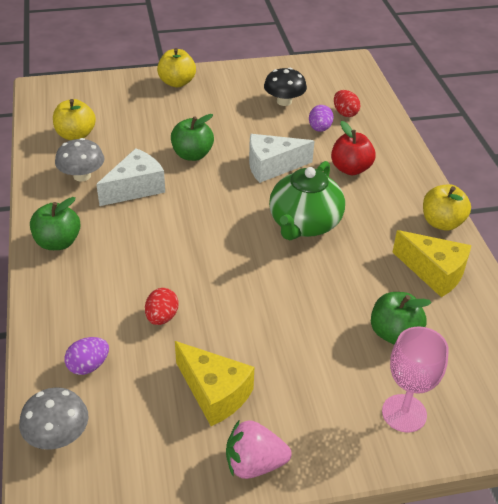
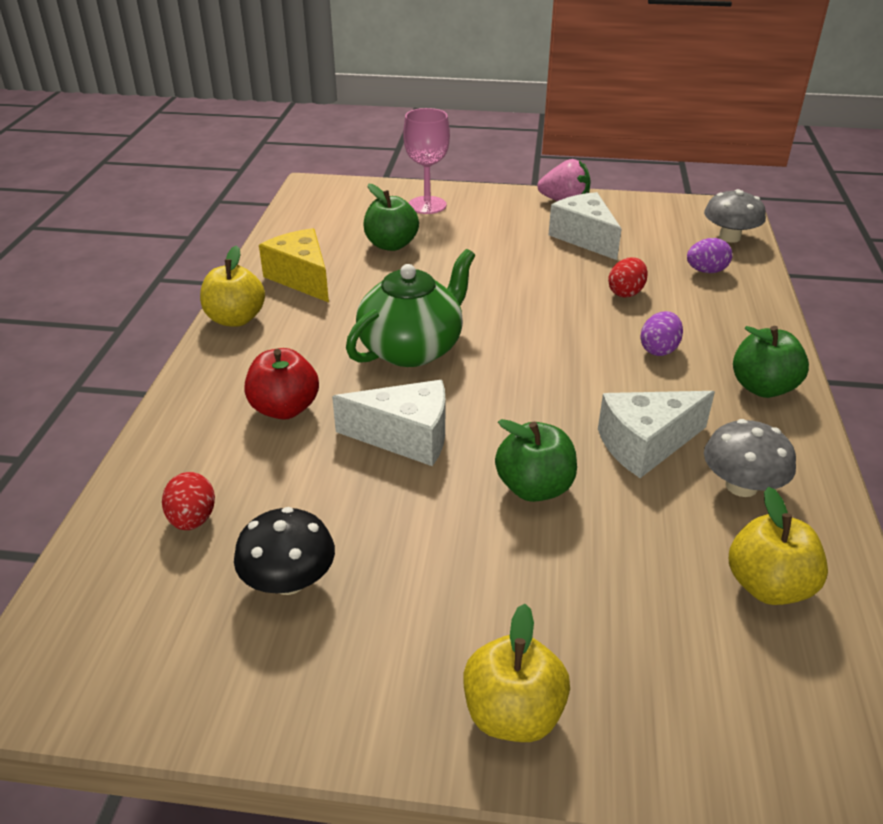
camera: 160 degrees left, 5 degrees down
(214, 393) = (584, 238): yellow cheese -> white cheese
(319, 129) = (271, 493): purple egg -> purple egg (659, 349)

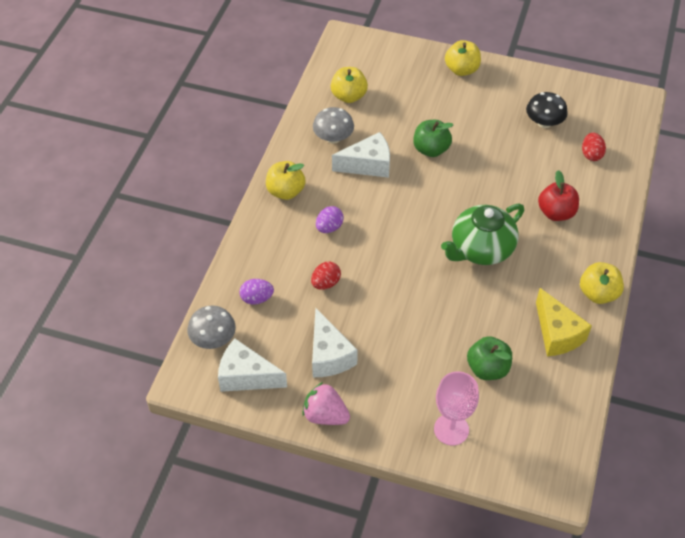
camera: 170 degrees left, 15 degrees up
(406, 437) = (490, 185): white cheese -> white cheese (246, 376)
(762, 387) = (285, 191): green apple -> yellow apple

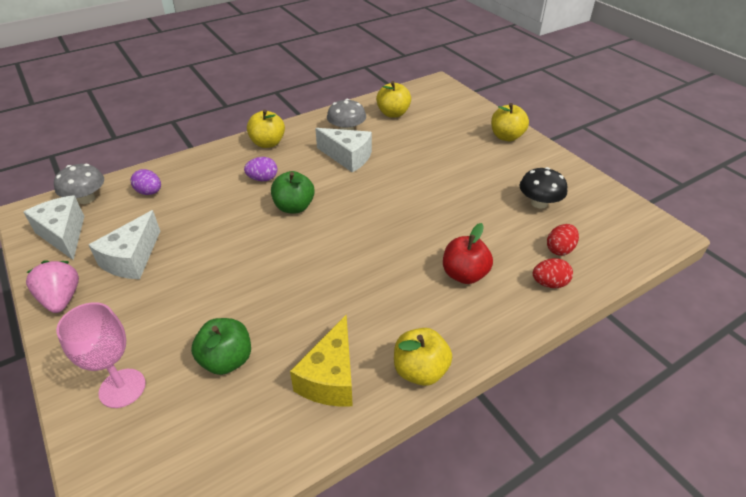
camera: 40 degrees right, 10 degrees down
(326, 283) = (206, 211): red egg -> red egg (549, 283)
(431, 149) = (411, 172): green apple -> green apple (294, 207)
(481, 249) = (356, 261): green teapot -> none

